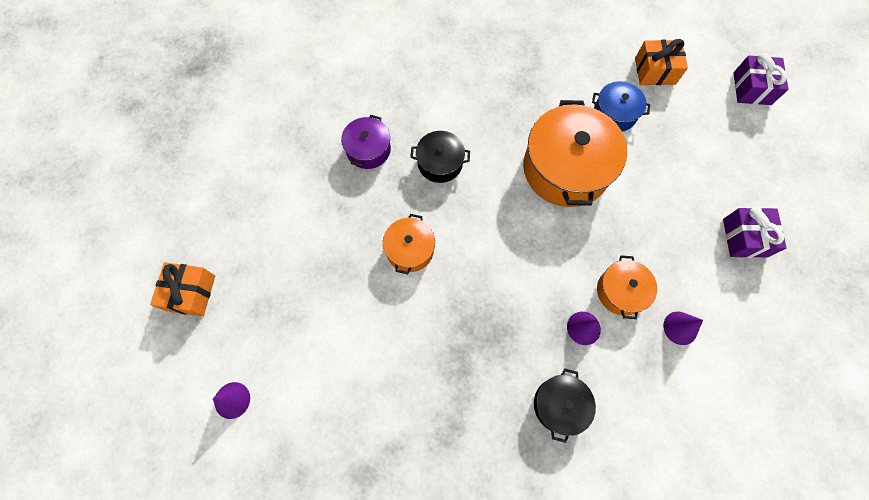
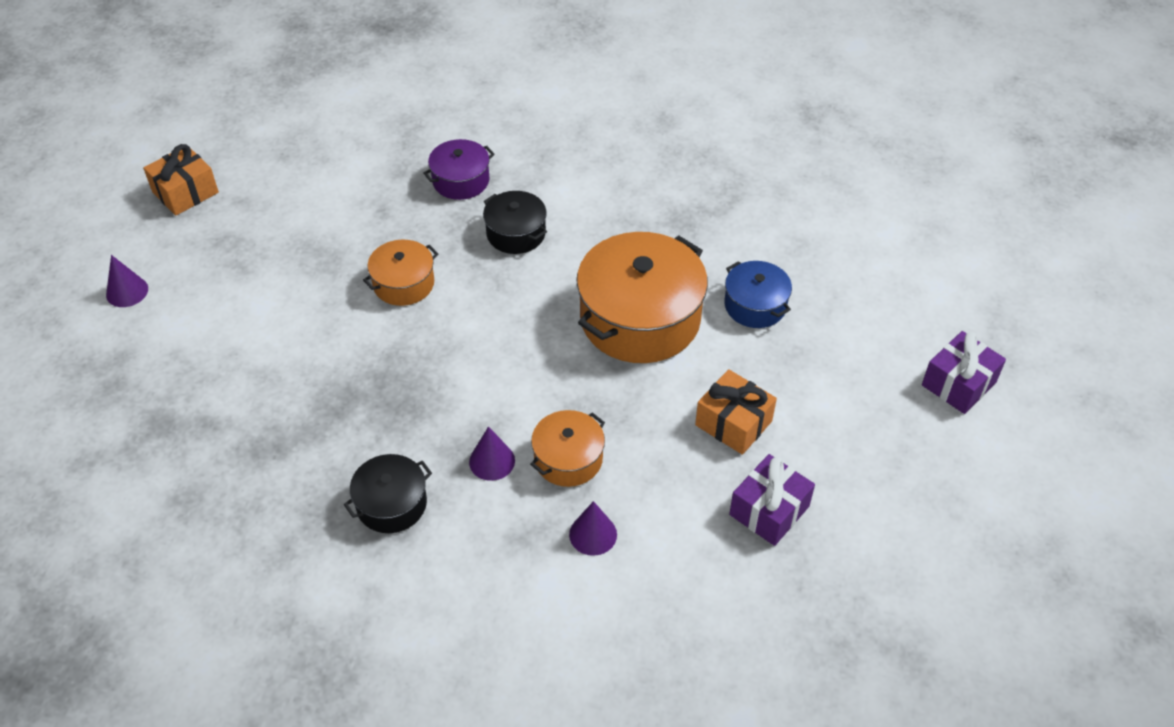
camera: 40 degrees right, 20 degrees down
(655, 71) = (853, 296): orange gift -> orange gift (733, 423)

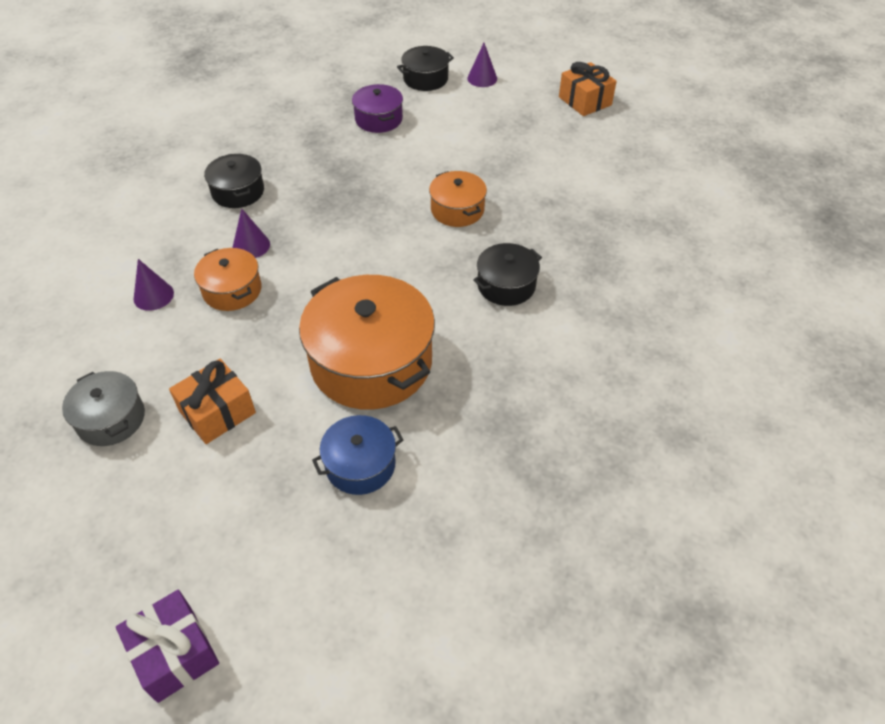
camera: 100 degrees right, 0 degrees up
(124, 350) = (425, 79): none -> black pot
(461, 180) = (585, 254): purple pot -> purple pot (378, 119)
(769, 510) = (111, 419): purple gift -> grey pot

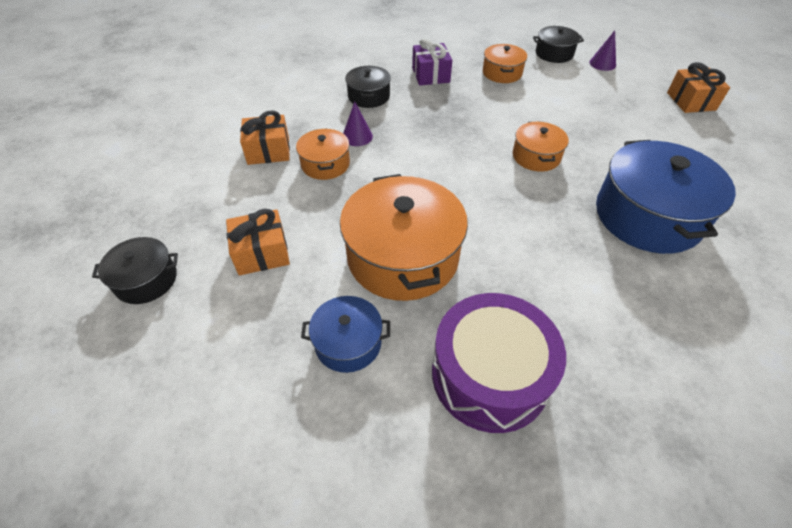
camera: 25 degrees right, 0 degrees up
(111, 419) = (186, 229): grey pot -> none
(153, 295) = (268, 151): purple cone -> orange gift
(175, 653) = (110, 446): purple gift -> purple gift (431, 75)
(378, 119) = (502, 73): purple pot -> orange pot
(505, 440) = (489, 374): none -> purple drum
(506, 285) = (553, 231): black pot -> black pot (146, 280)
(586, 240) = (647, 216): none -> blue pot

